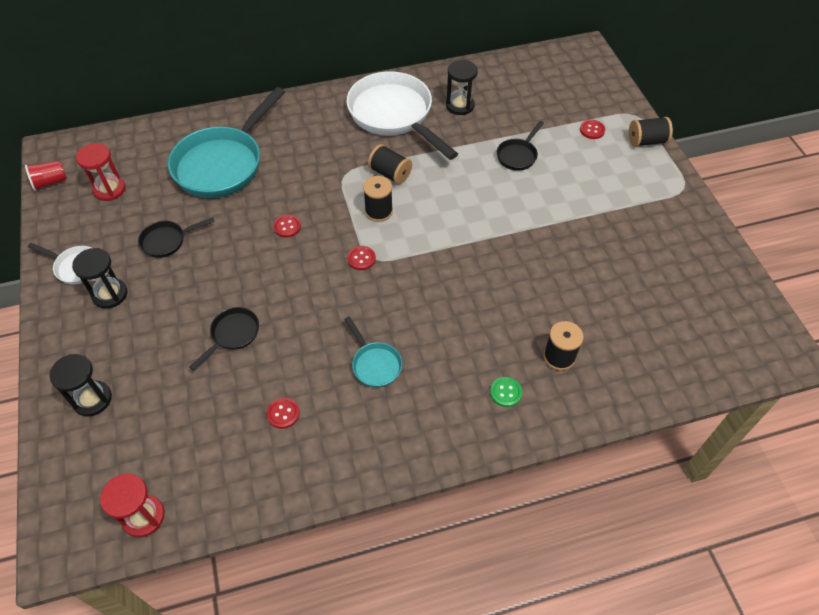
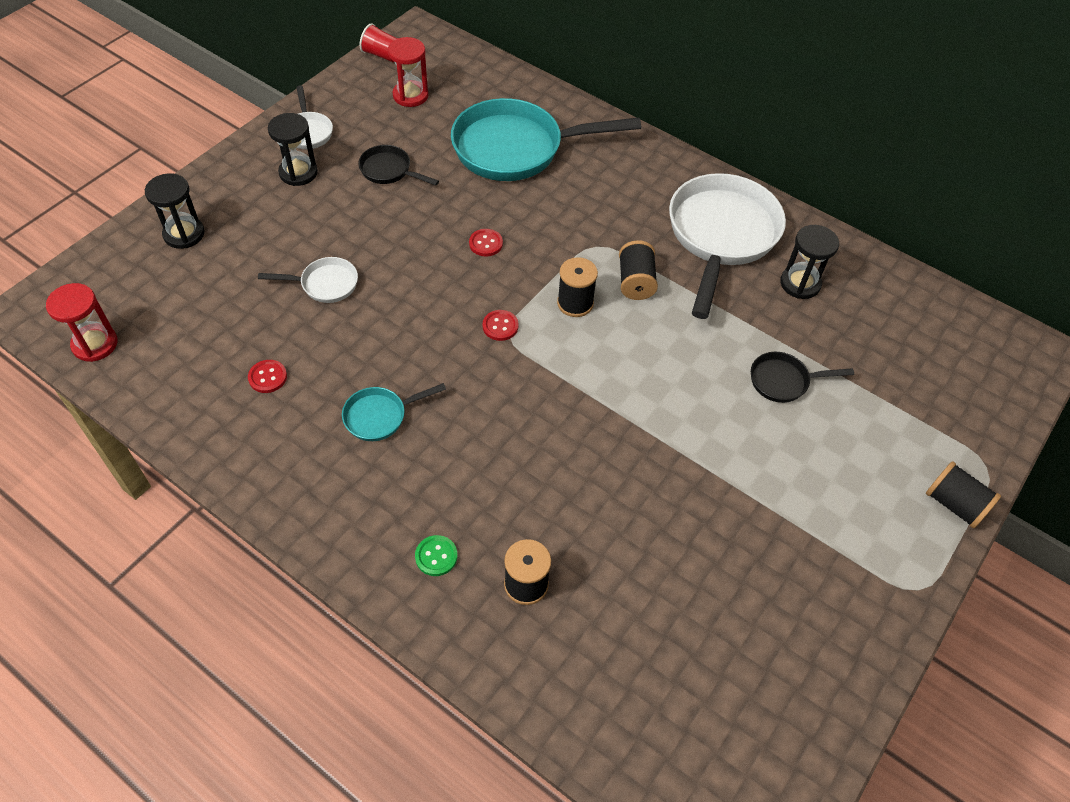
camera: 50 degrees right, 0 degrees up
(232, 335) = (325, 284): black pan -> white pan
(375, 364) = (380, 416): turquoise pan -> turquoise pan turned 45 degrees clockwise
(592, 130) = (906, 434): red button -> none

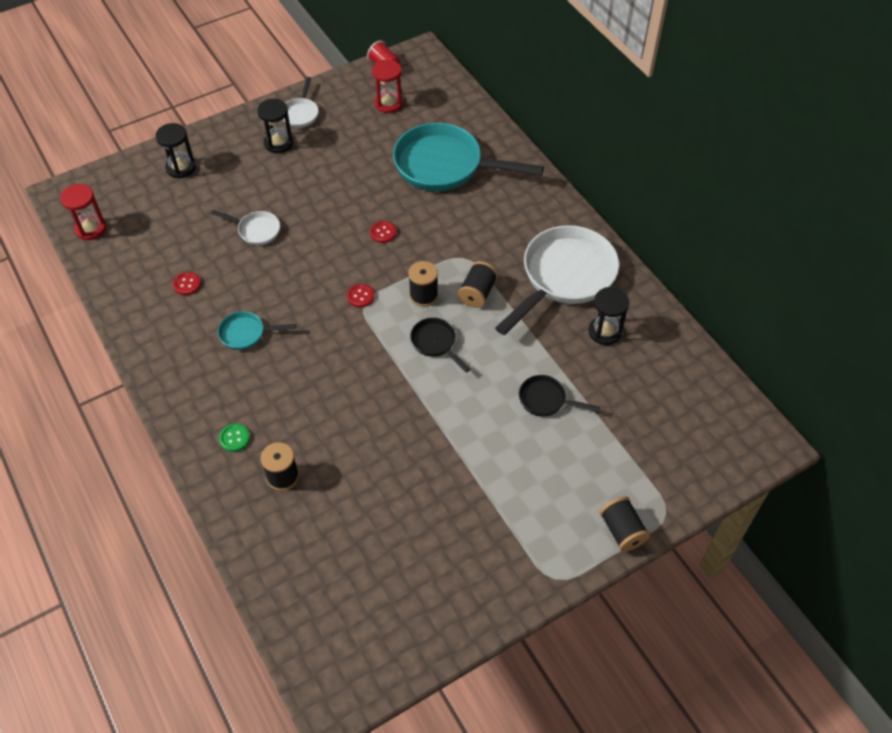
camera: 25 degrees right, 0 degrees up
(389, 171) = (342, 158): black pan -> black pan (435, 343)

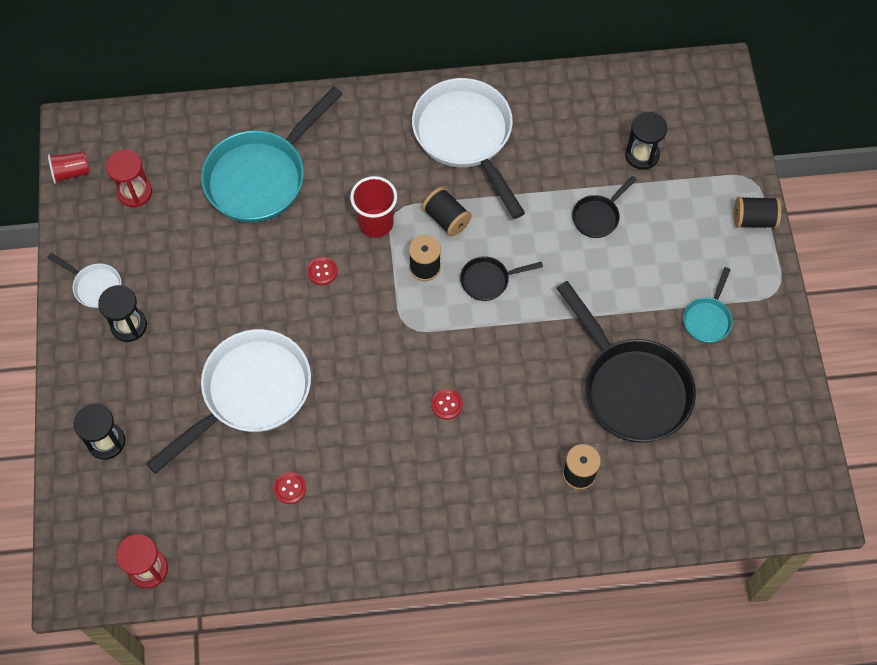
camera: 65 degrees left, 10 degrees up
(234, 438) = (514, 503): green button -> none
(246, 334) = (389, 450): turquoise pan -> turquoise pan (708, 319)
(256, 230) = (250, 393): white pan -> white pan, size x2.18
(360, 296) = (396, 324): red button -> red button (447, 404)
(386, 488) = (631, 388): none -> black pan
(446, 249) = (376, 223): none -> red cup
(605, 332) = (546, 134): black hourglass -> black hourglass (642, 155)

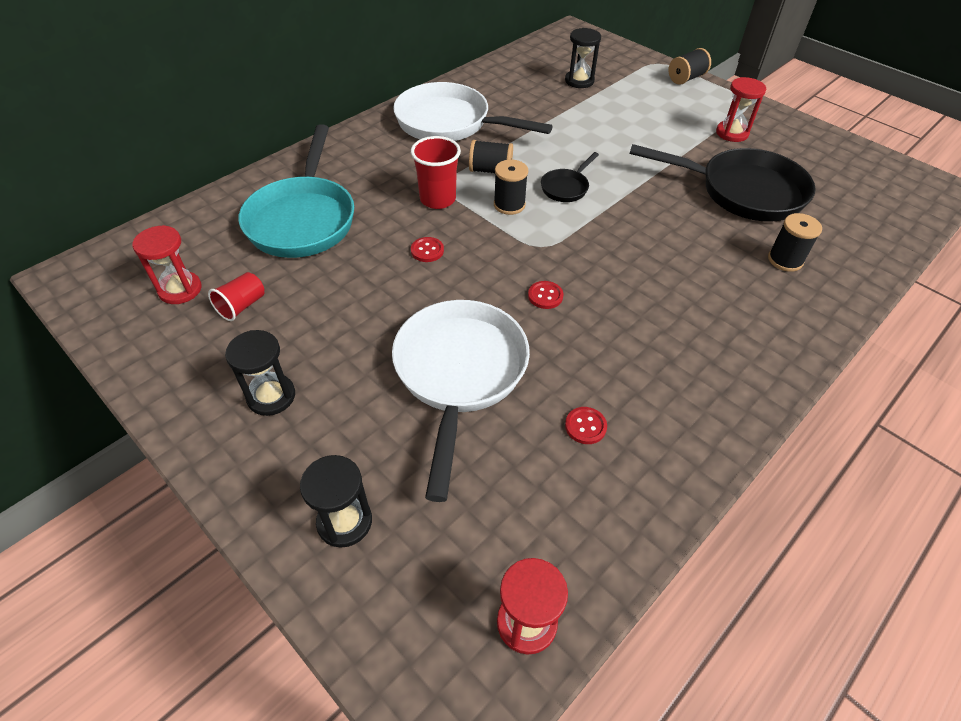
camera: 40 degrees left, 15 degrees down
(71, 172) = (90, 310): red cup -> red cup (242, 306)
(95, 286) = (199, 385): white pan -> none
(447, 404) = (636, 277): red button -> red button (545, 296)
(598, 216) = (593, 120): black pan -> none
(708, 319) = (732, 133): turquoise pan -> red hourglass

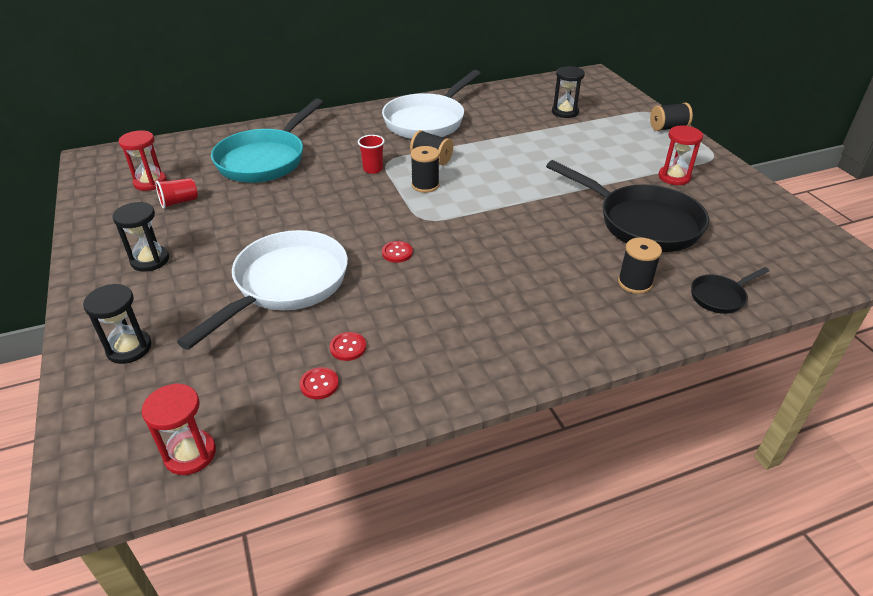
camera: 25 degrees right, 10 degrees down
(427, 250) = (334, 200): red button -> red button (319, 384)
(437, 199) = (373, 169): red cup -> red cup, size x0.66
(449, 123) = (428, 121): white pan -> white pan turned 105 degrees counterclockwise
(566, 187) = (483, 184): black pan -> black pan (720, 297)

